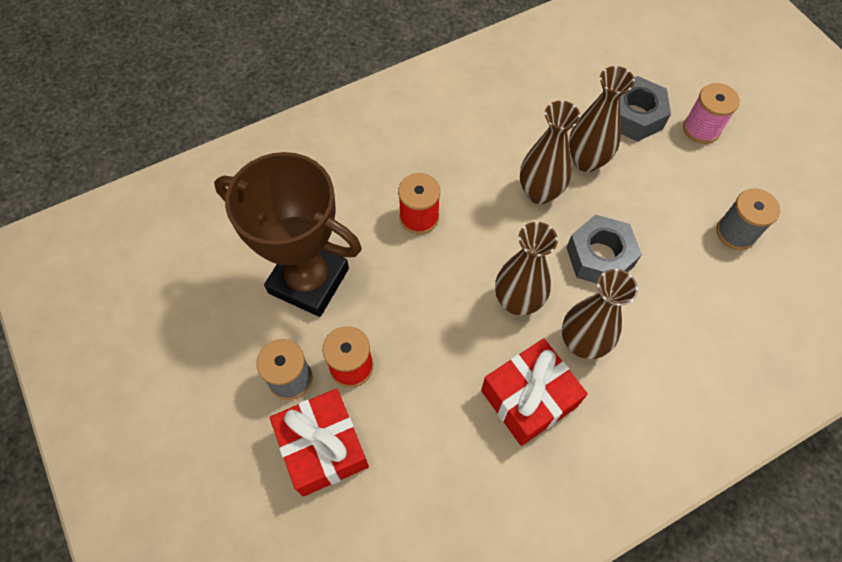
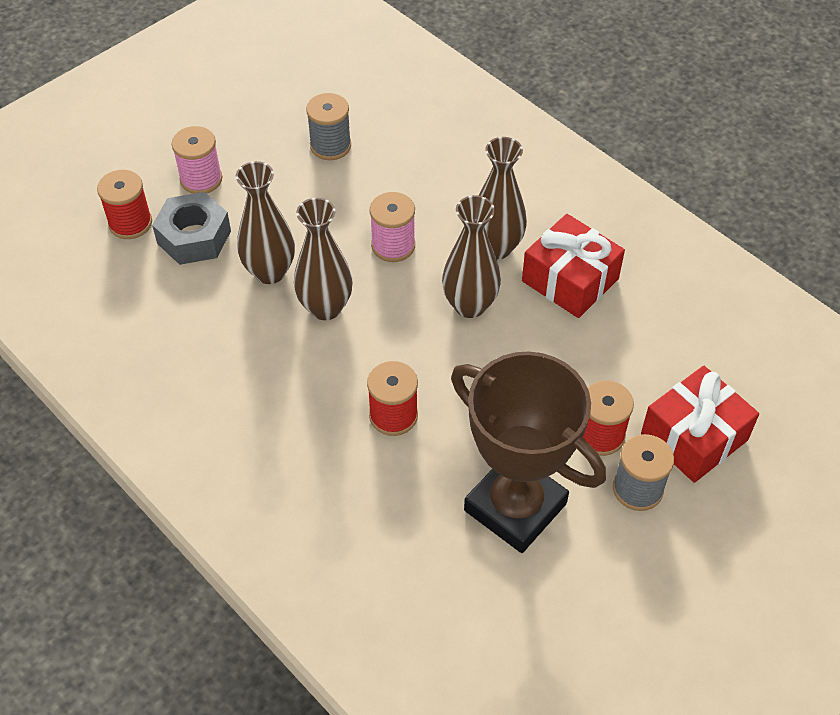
camera: 105 degrees left, 10 degrees down
(309, 280) = (515, 507): brown trophy -> brown trophy turned 60 degrees counterclockwise
(600, 257) = (393, 246): grey nut -> pink spool
(656, 78) = (130, 223): none -> red spool

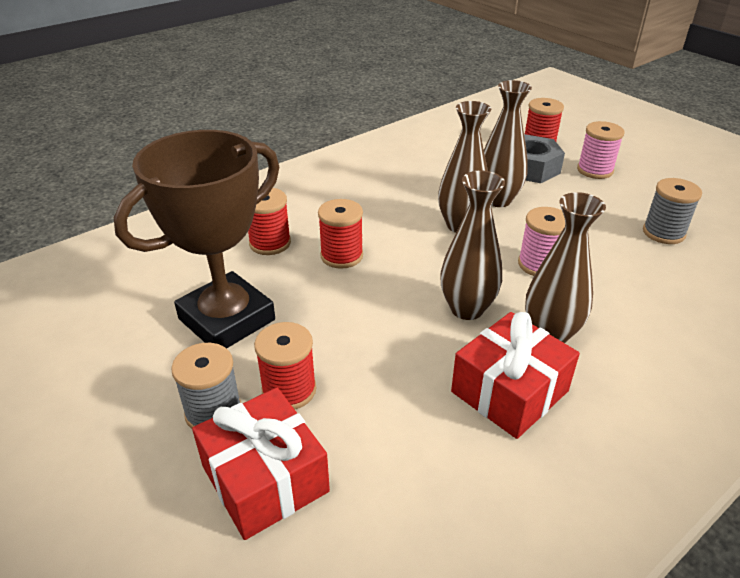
camera: 95 degrees right, 15 degrees down
(374, 492) = (270, 243): none -> red spool

